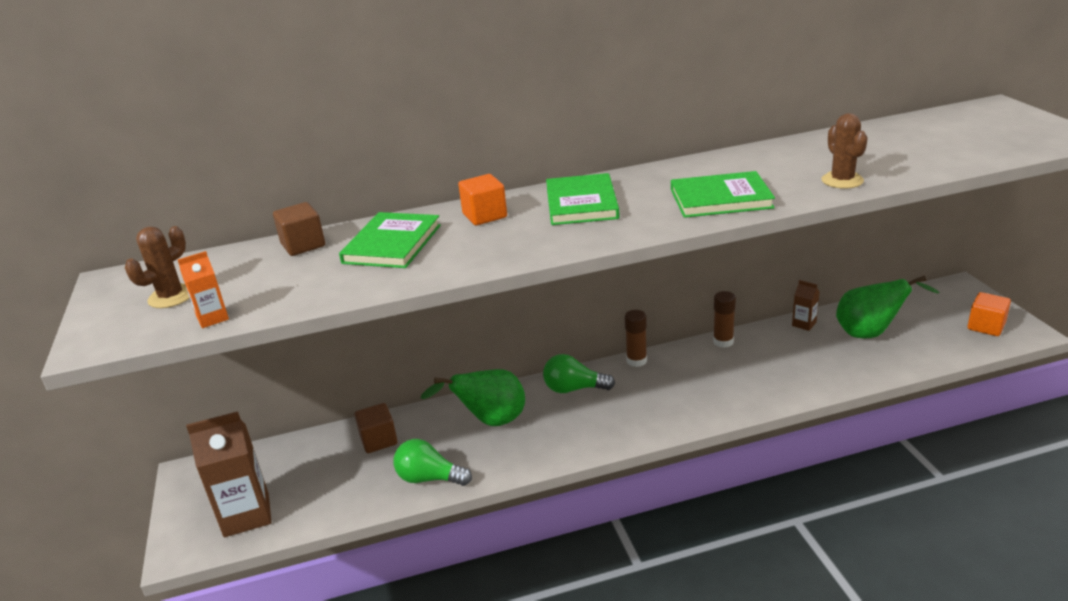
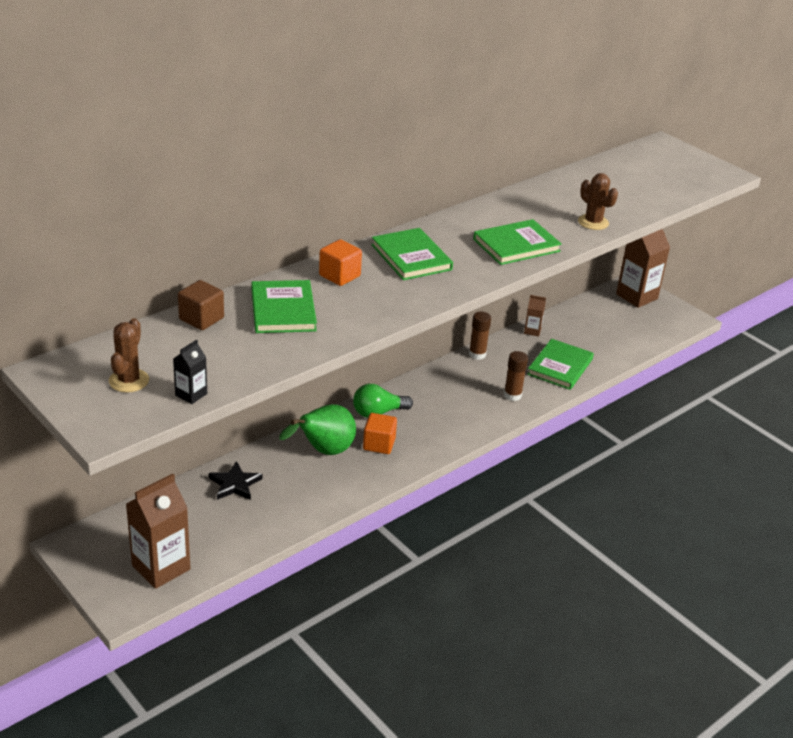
camera: 30 degrees left, 5 degrees up
(212, 318) = (191, 394): orange carton -> black carton
(379, 440) = (235, 484): brown cube -> black star
(429, 478) = (304, 507): green light bulb -> none
(636, 361) = (416, 380): brown glue stick -> brown glue stick (512, 395)
(819, 367) = (560, 367): none -> green book
(870, 333) = (585, 333): green pear -> none
(959, 300) = (636, 296): none -> brown carton
(986, 326) = (662, 317): orange cube -> orange cube (379, 444)

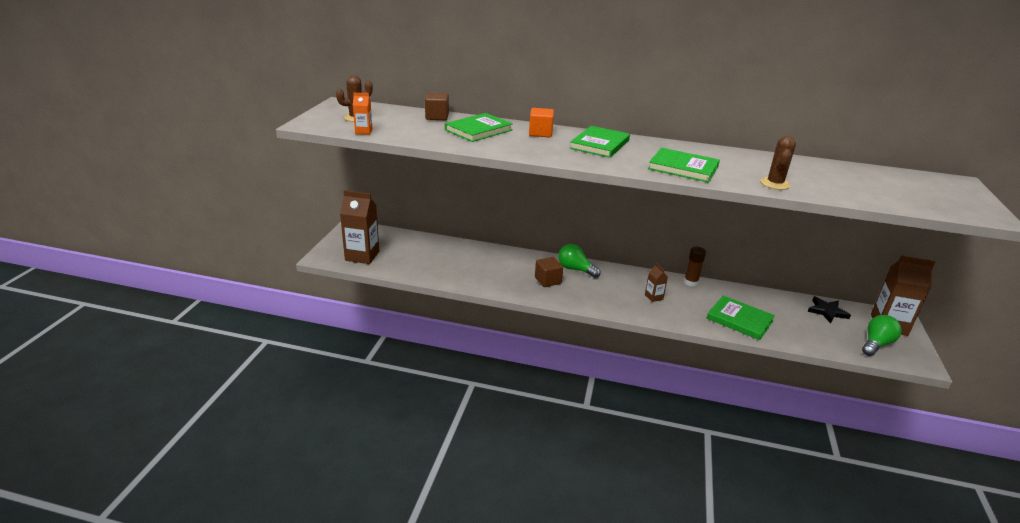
camera: 55 degrees right, 5 degrees down
(191, 394) = (363, 132): black carton -> orange carton
(235, 484) = (450, 250): black star -> black star (827, 311)
(324, 451) = (514, 266): green pear -> none
(379, 444) = (548, 280): orange cube -> brown cube
(512, 395) = (674, 311): brown glue stick -> none
(532, 331) = (756, 294): brown carton -> brown carton (653, 297)
(560, 367) = (739, 320): green book -> green book turned 45 degrees clockwise
(654, 321) = (876, 344): none -> green light bulb

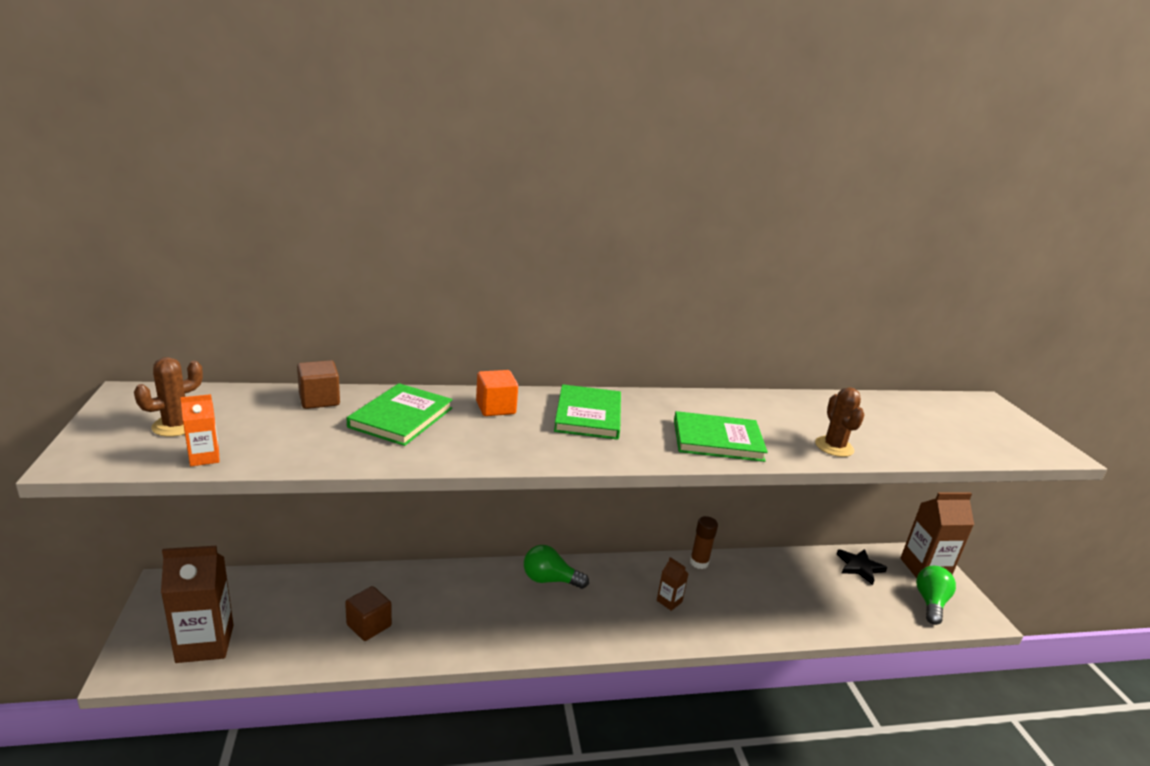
camera: 25 degrees left, 5 degrees down
(548, 280) = (522, 611): brown cube -> brown cube (369, 625)
(739, 320) = (782, 609): green book -> none

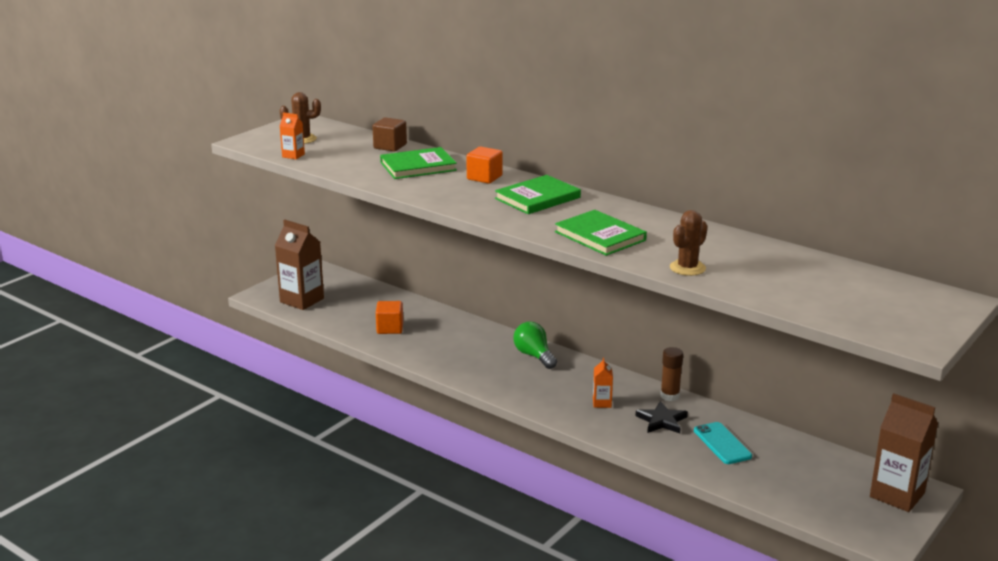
camera: 50 degrees right, 0 degrees up
(369, 625) = (390, 328): brown cube -> orange cube
(669, 601) = (602, 403): brown carton -> orange carton
(792, 589) = (722, 443): none -> turquoise phone
(859, 567) = (823, 463): black star -> black star (662, 421)
(930, 603) = (847, 511): green light bulb -> none

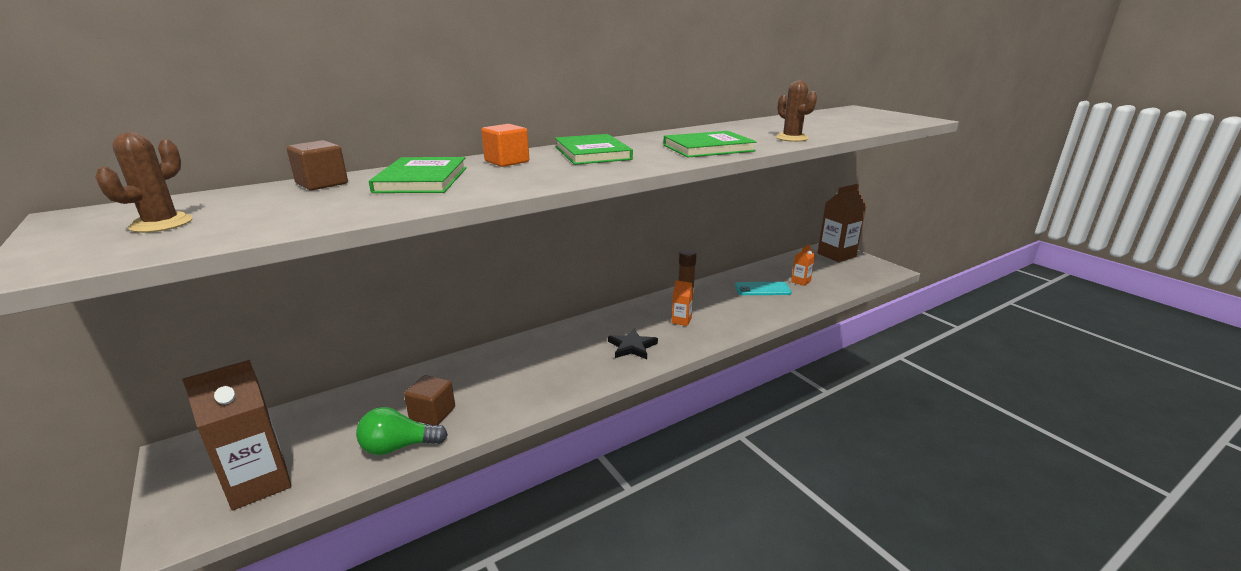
camera: 70 degrees left, 0 degrees up
(293, 155) = (221, 236): orange carton -> orange carton (800, 281)
(390, 328) = (432, 413): orange cube -> brown cube
(534, 356) = (577, 334): green light bulb -> green light bulb (398, 447)
(662, 421) = (721, 303): black star -> black star (632, 347)

